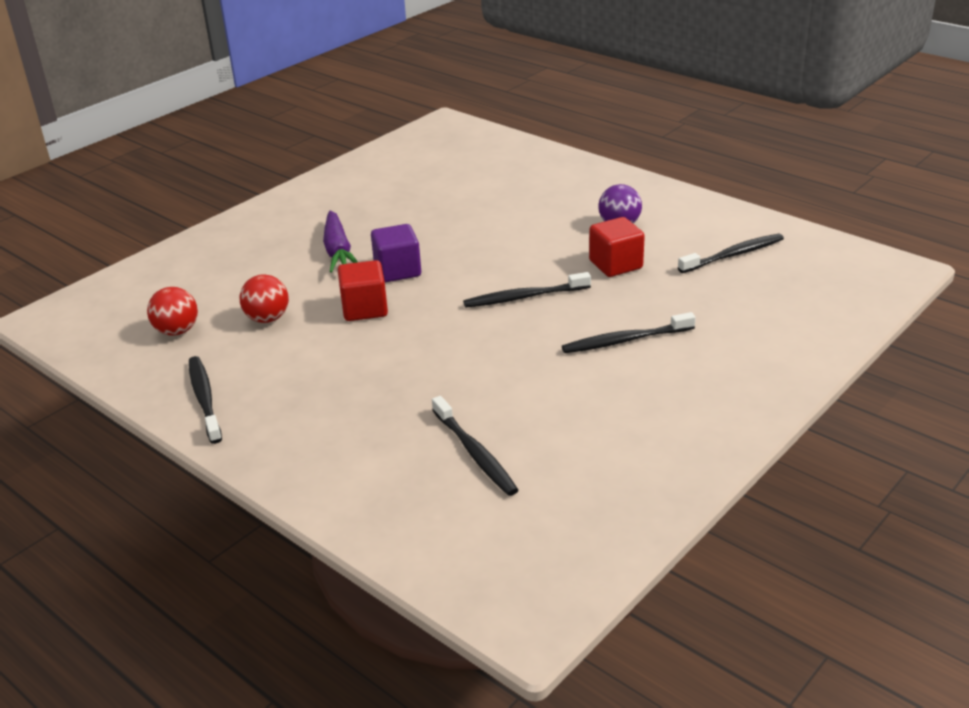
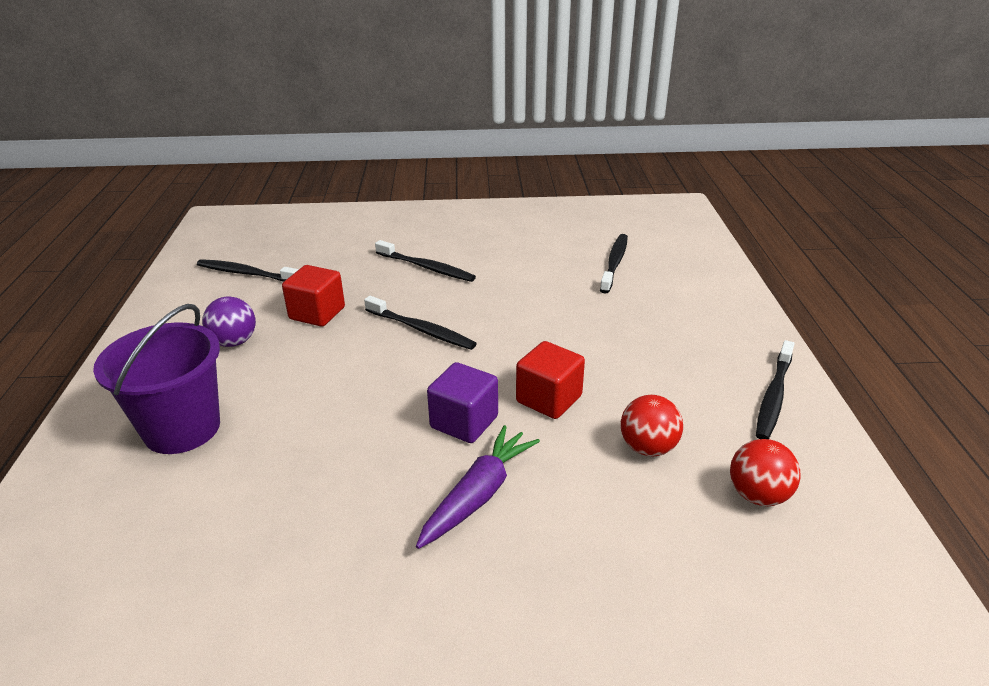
camera: 135 degrees left, 0 degrees up
(539, 190) = (182, 428): none -> purple bucket

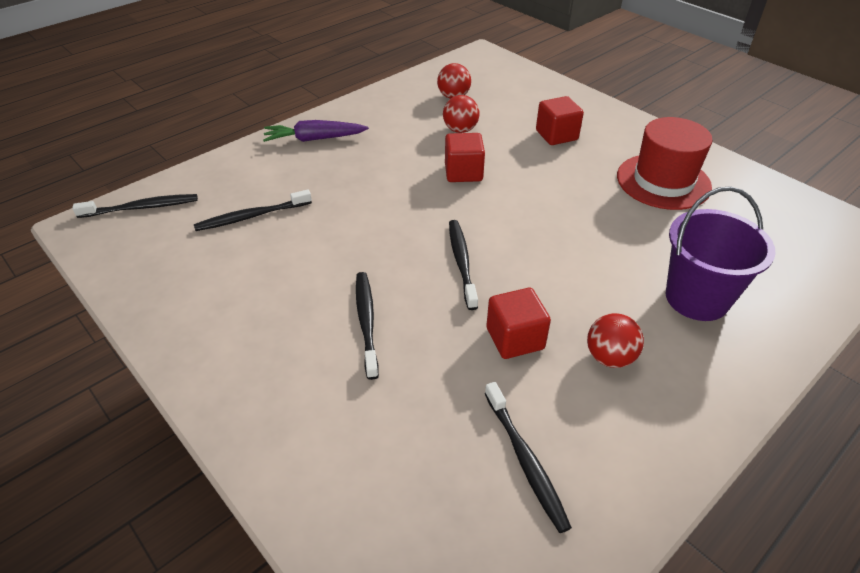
camera: 130 degrees left, 10 degrees up
(234, 342) = (609, 357): purple ball -> red ball
(317, 563) = (663, 181): none -> red hat
(464, 422) = (523, 191): purple cube -> none
(478, 494) = (561, 161): purple carrot -> purple carrot (314, 139)
(539, 536) = (556, 135): none -> red cube
(773, 396) = (369, 110): black toothbrush -> black toothbrush (142, 207)

